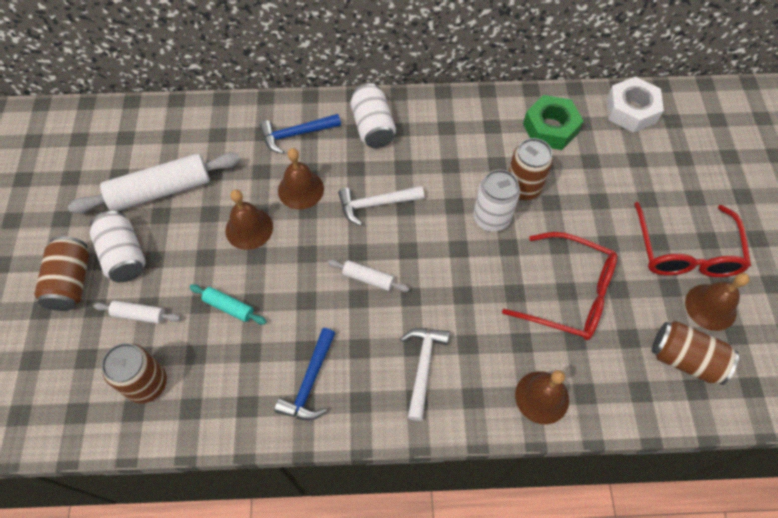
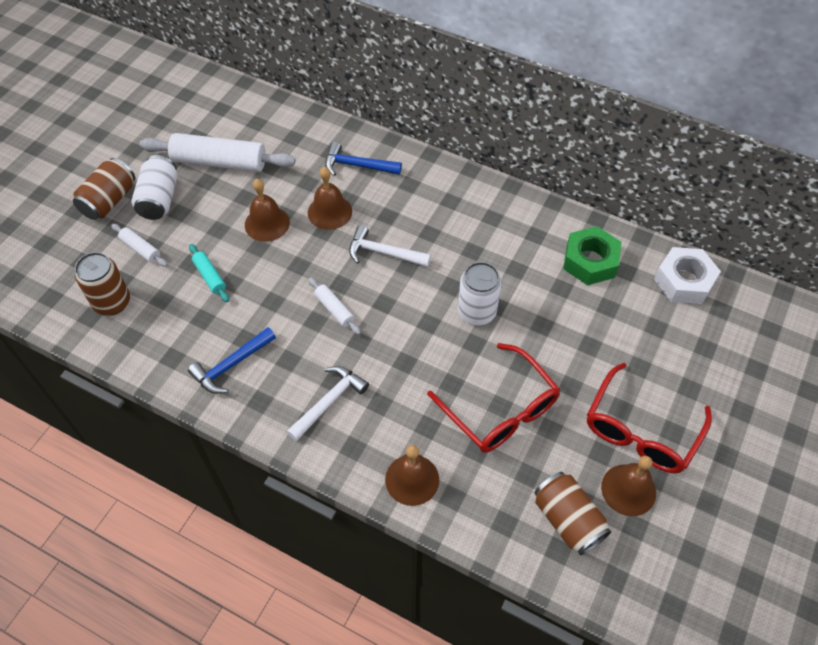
camera: 30 degrees right, 5 degrees down
(372, 127) = (426, 188): white can -> none
(523, 187) = (525, 300): brown can -> none

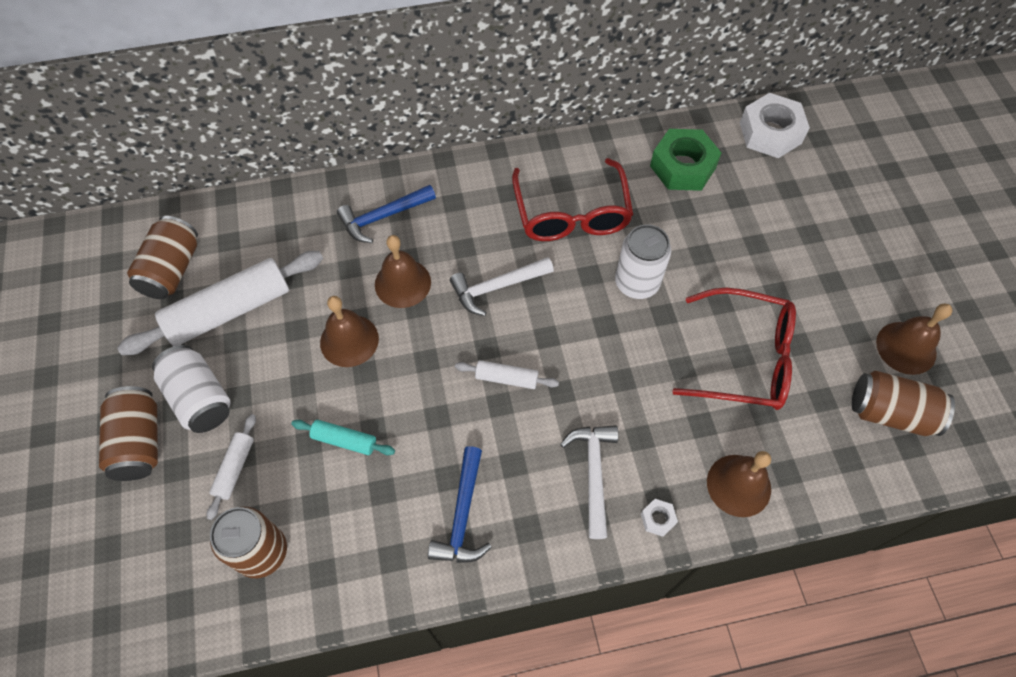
camera: 40 degrees left, 5 degrees up
(141, 249) = (234, 468): white rolling pin -> white rolling pin turned 75 degrees counterclockwise
(212, 119) = (172, 270): none -> brown can
(340, 457) = (658, 519): none -> white nut
(641, 430) = (865, 288): red glasses -> red glasses (571, 213)

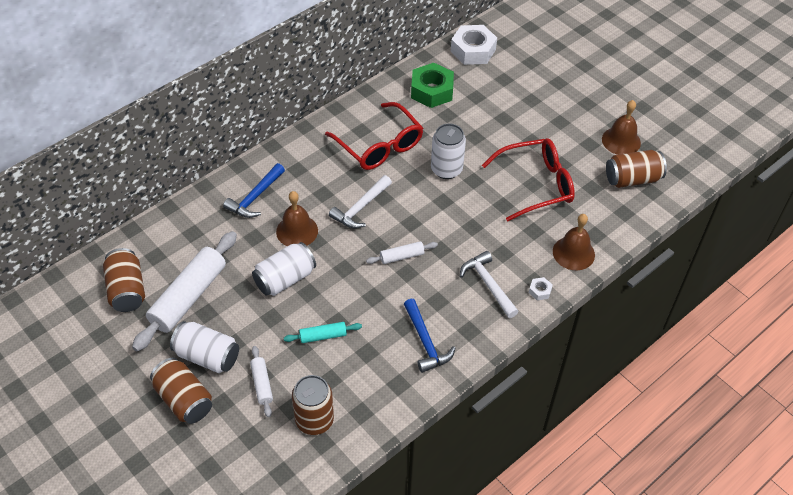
camera: 30 degrees left, 10 degrees down
(349, 340) = (285, 279): brown bell -> white can

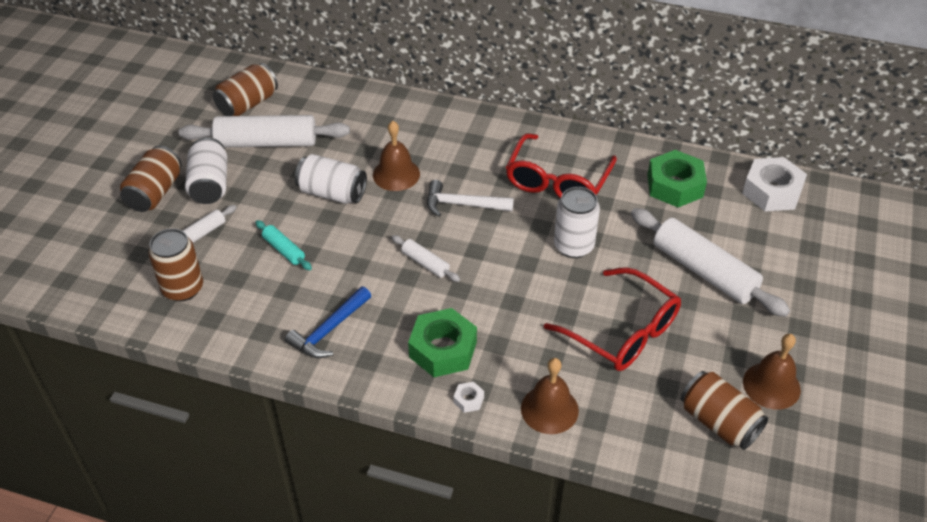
camera: 60 degrees right, 5 degrees down
(255, 197) = (413, 129): blue hammer -> none
(488, 284) = (443, 349): white hammer -> green nut
(515, 119) = (704, 271): none -> white rolling pin

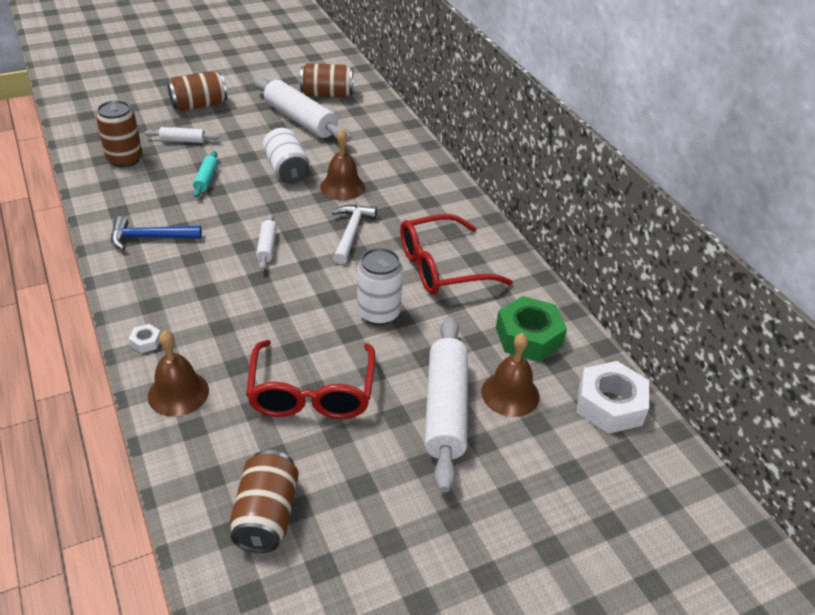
camera: 45 degrees right, 5 degrees down
(210, 185) = (232, 120): white can -> none
(443, 349) = (186, 301): green nut -> none
(462, 205) = (351, 233): white hammer -> white hammer turned 45 degrees clockwise
(771, 385) = (352, 533): brown bell -> brown bell (510, 394)

